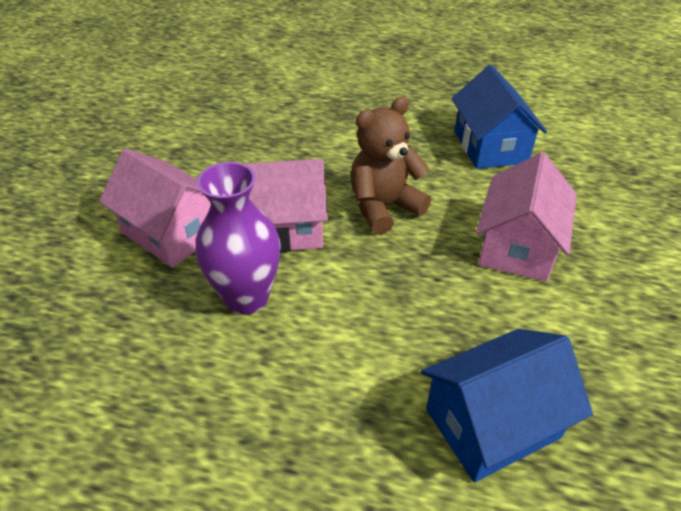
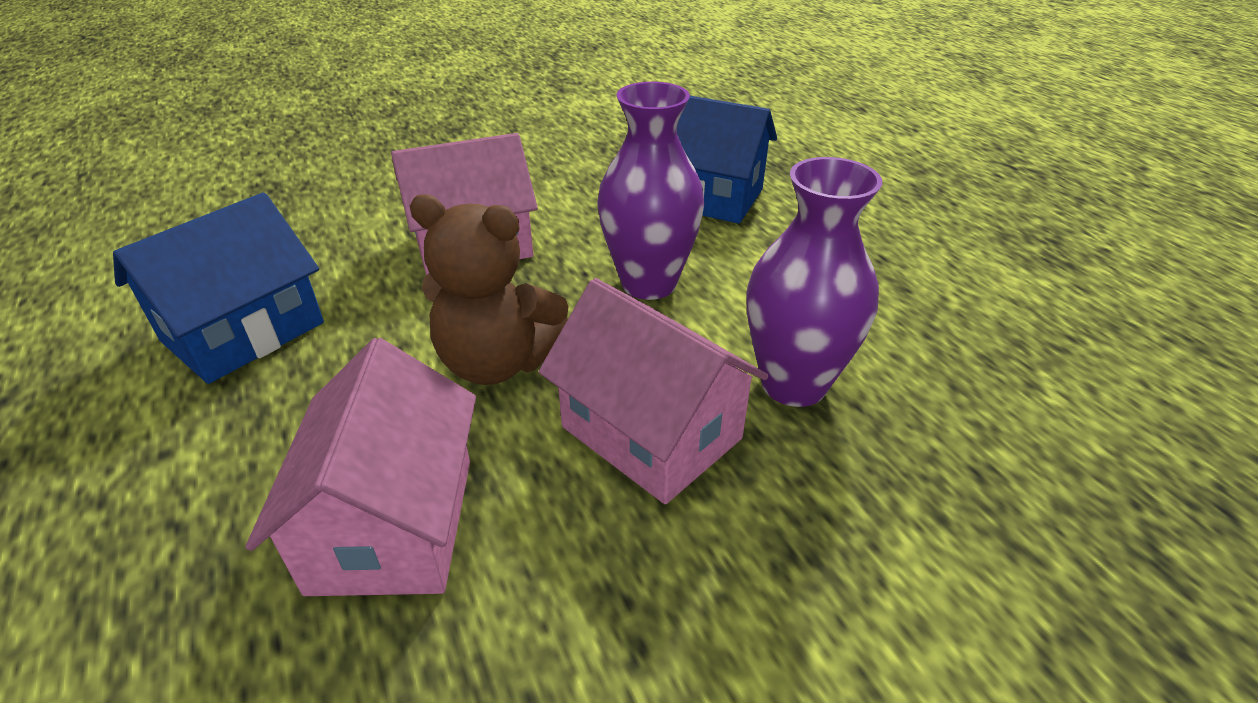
camera: 130 degrees left, 5 degrees down
(171, 233) = (815, 559): pink house -> pink house (393, 523)
(396, 300) = (649, 283): none -> purple vase

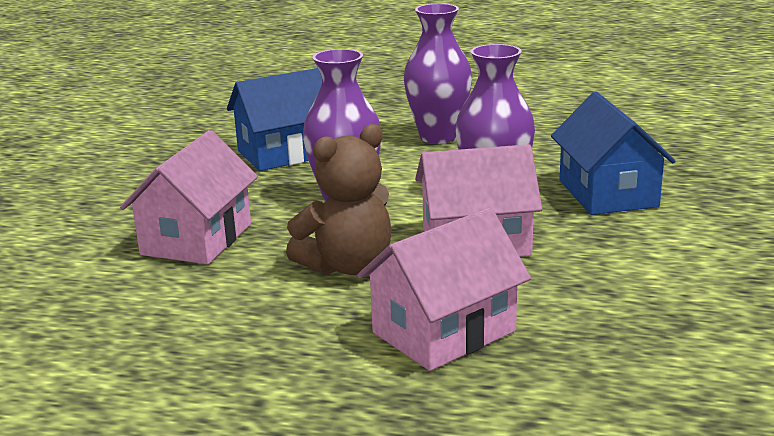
camera: 50 degrees left, 15 degrees down
(243, 332) = (154, 348): blue house -> blue house (607, 193)
(393, 523) = (443, 332): pink house -> pink house turned 75 degrees counterclockwise
(888, 263) = (438, 136): none -> purple vase

